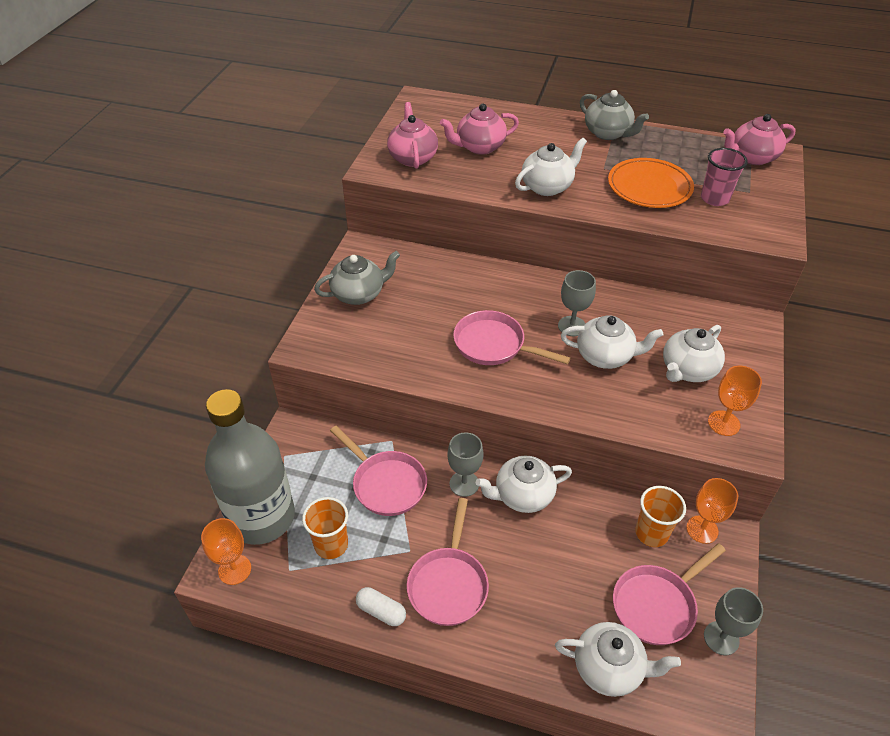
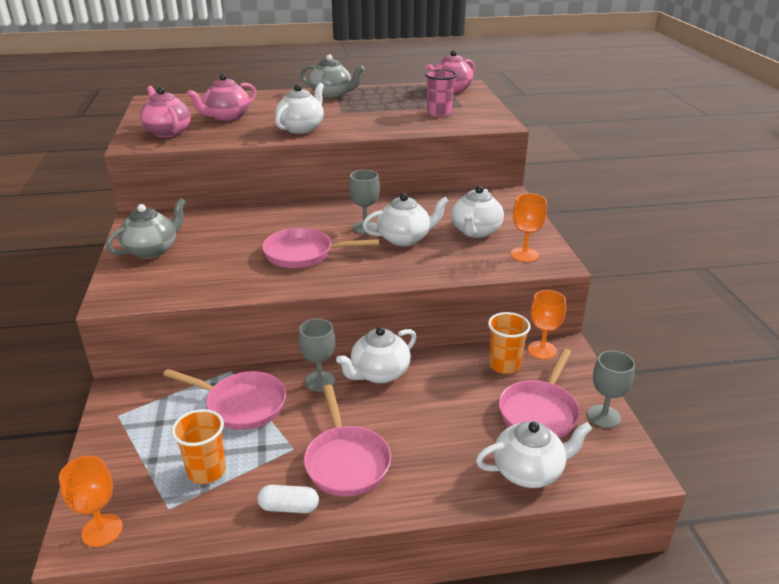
camera: 25 degrees left, 15 degrees down
(262, 517) = (115, 474): grey bottle -> none
(649, 187) = (385, 115): orange plate -> none

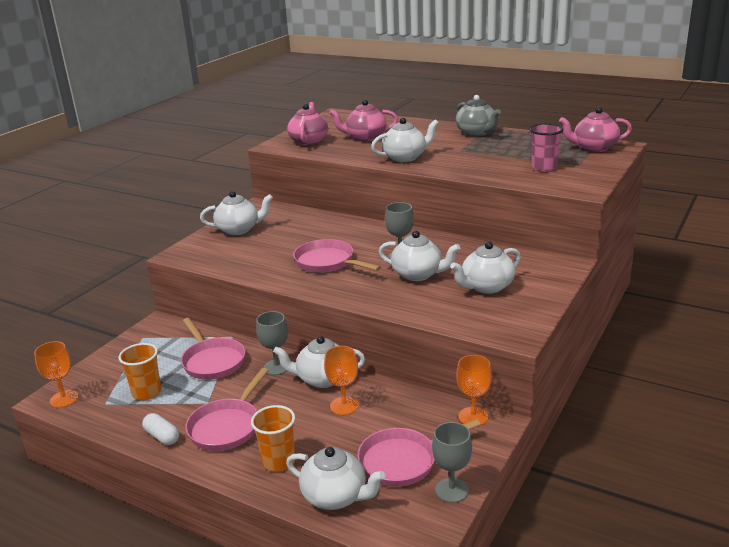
camera: 40 degrees right, 5 degrees down
(152, 250) = (239, 229): grey teapot -> white teapot
(504, 365) = (424, 414): orange cup -> orange cup (278, 461)
(524, 254) = (499, 319): orange goblet -> orange goblet (344, 406)

